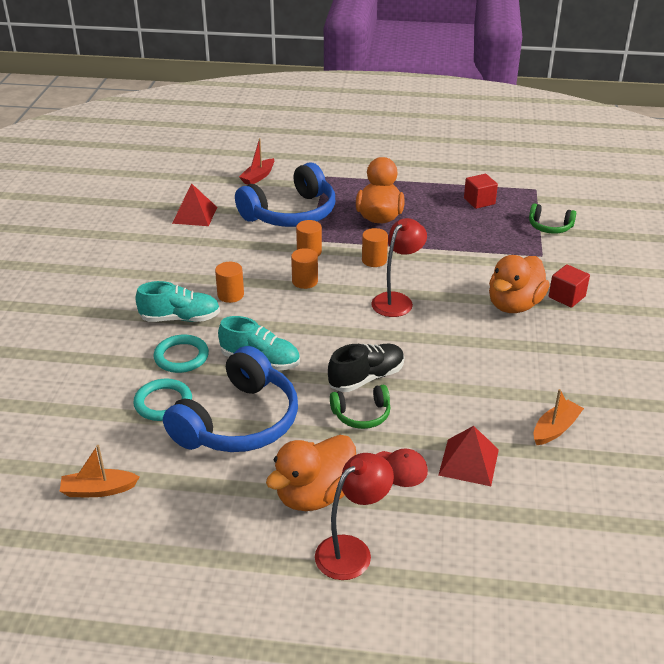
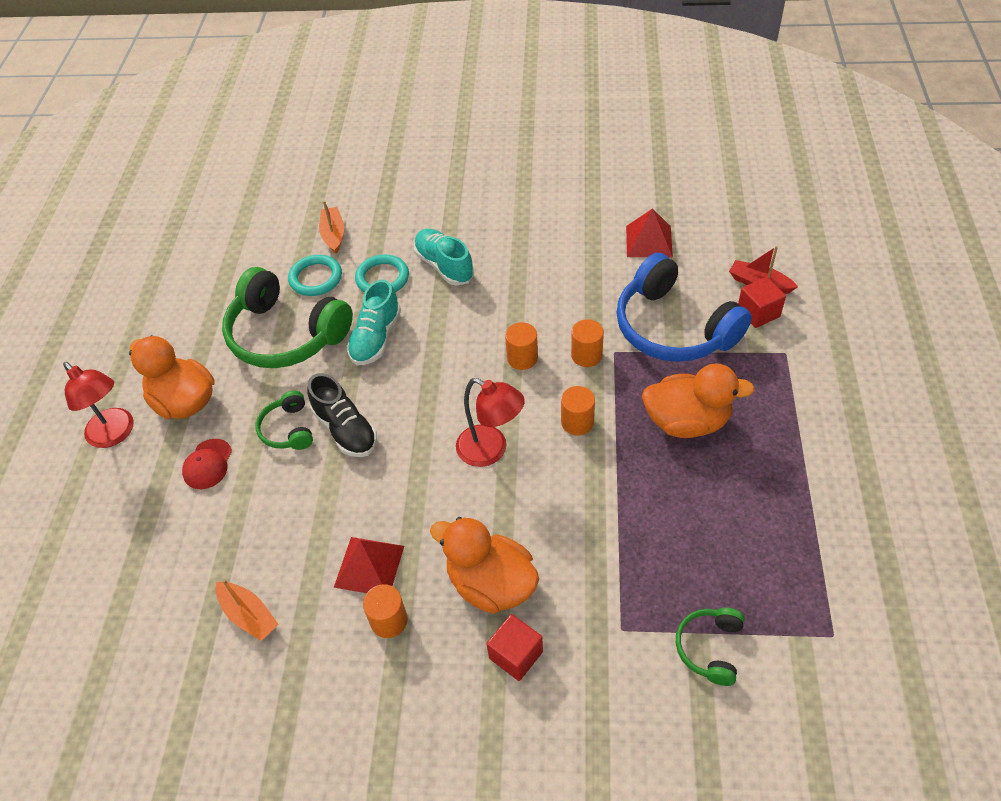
camera: 90 degrees right, 15 degrees up
(98, 490) = (213, 260): orange boat -> orange boat (333, 235)
(180, 318) = (444, 266): turquoise shoe -> turquoise shoe turned 150 degrees clockwise
(230, 295) = (489, 298): orange cylinder -> orange cylinder (389, 620)
(239, 422) = (285, 335): blue headphones -> green headphones
(469, 462) = (208, 526): red pyramid -> red pyramid (369, 566)
(479, 201) = (766, 547): red cube -> red cube (758, 313)

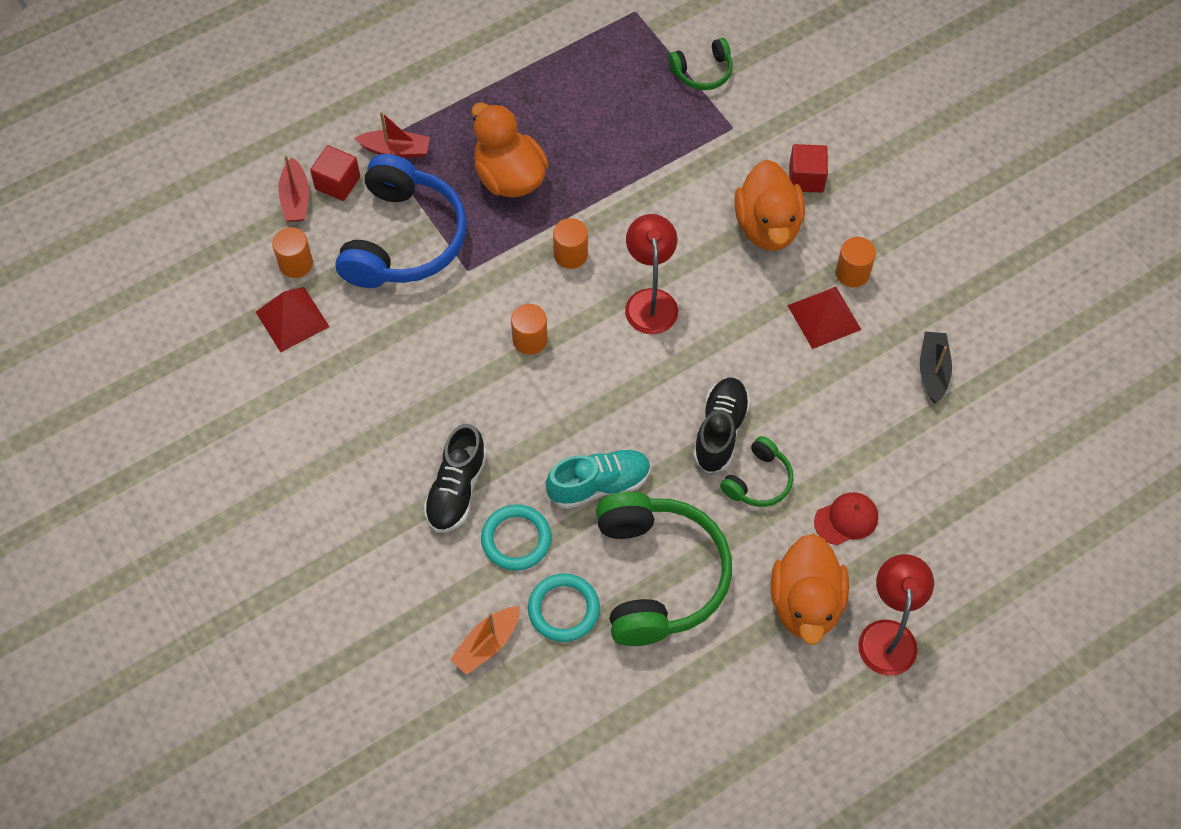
camera: 130 degrees left, 10 degrees up
(249, 615) = (933, 371): orange boat -> black boat
(444, 266) = (456, 489): turquoise shoe -> black shoe
(586, 355) = (488, 289): orange cylinder -> orange cylinder (296, 264)
(769, 361) = (396, 150): none -> red boat

